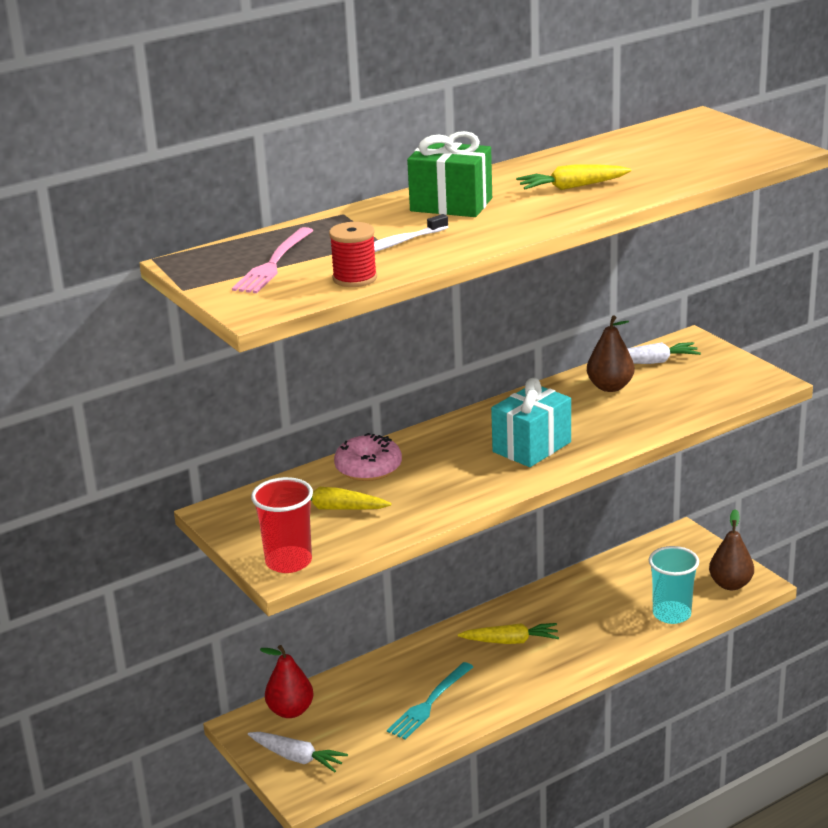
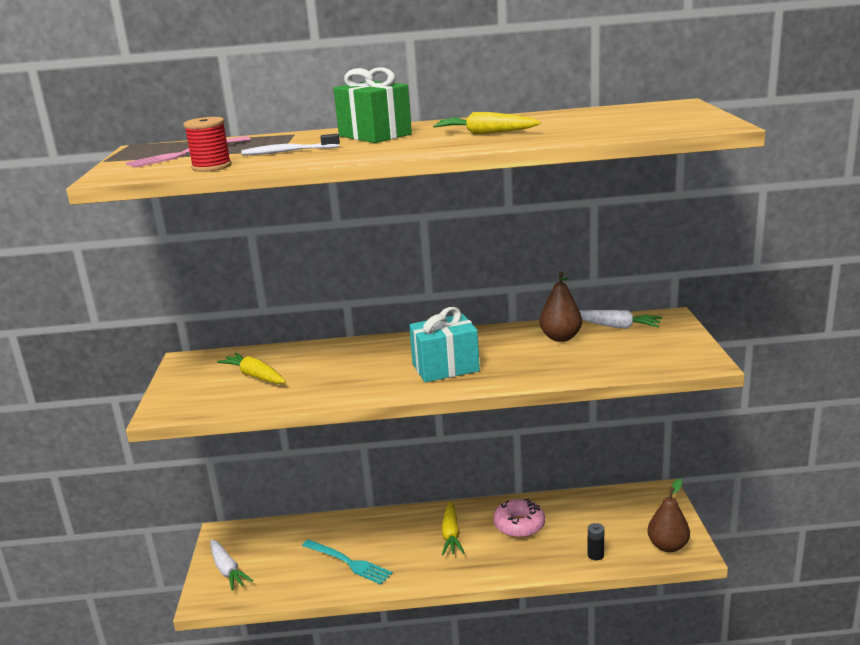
camera: 30 degrees right, 5 degrees down
(288, 562) = (177, 405): red cup -> none
(290, 711) = (258, 534): red pear -> none
(368, 468) = (315, 355): pink donut -> pink donut (519, 525)
(429, 704) = (349, 563): turquoise fork -> turquoise fork turned 120 degrees counterclockwise
(510, 641) = (451, 534): yellow carrot -> yellow carrot turned 60 degrees clockwise
(671, 614) = (595, 555): turquoise cup -> black battery

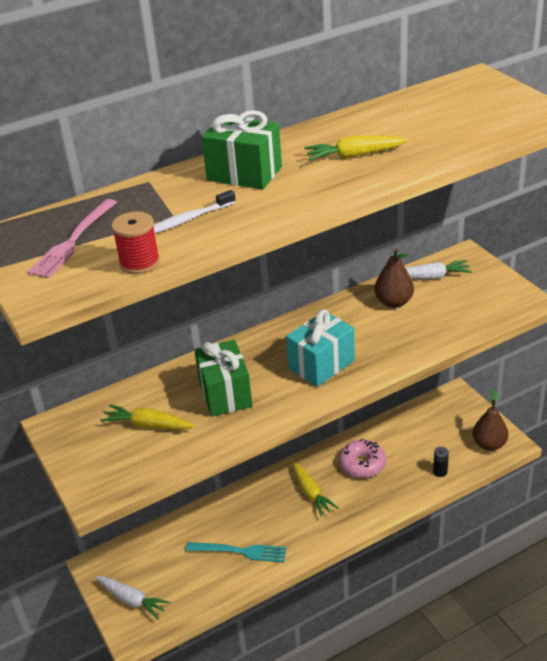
camera: 25 degrees left, 15 degrees up
(339, 370) = (225, 394): none -> green gift

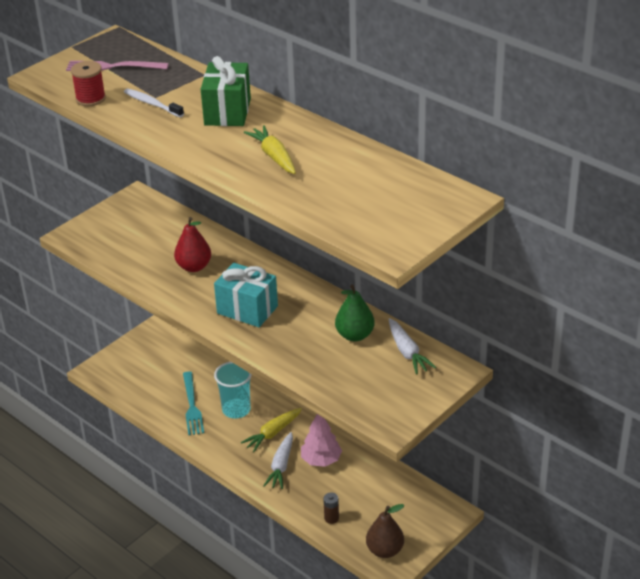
camera: 70 degrees right, 0 degrees up
(132, 600) = (127, 359): white carrot -> white carrot (281, 466)
(148, 425) = (147, 239): yellow carrot -> none
(225, 394) = (194, 267): green gift -> red pear
(263, 515) = (236, 410): none -> turquoise cup
(362, 464) = (321, 460): pink donut -> pink tree
(393, 302) = (355, 335): brown pear -> green pear
(440, 472) = (331, 518): black battery -> brown battery

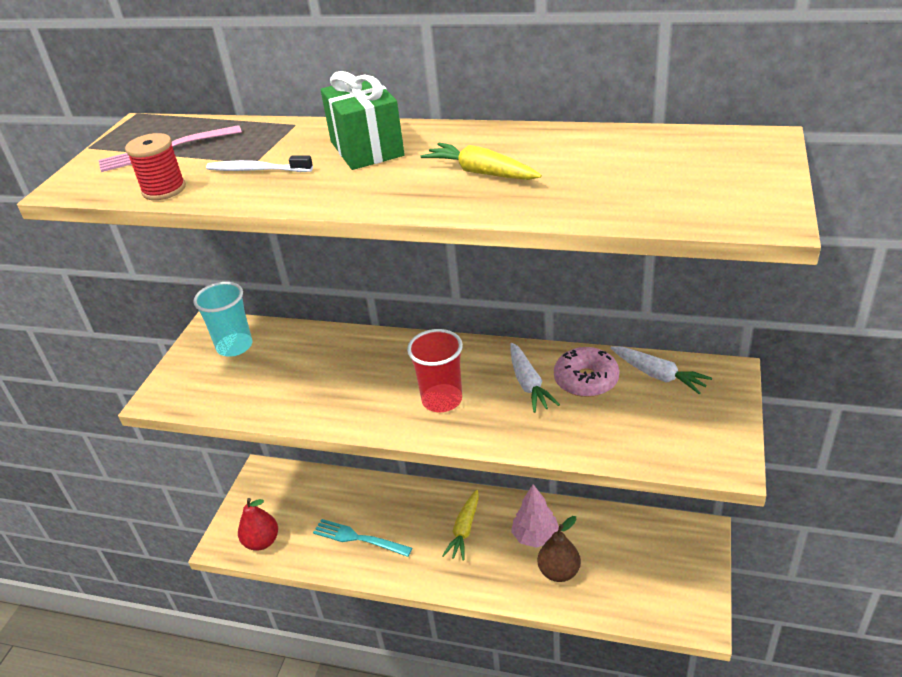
camera: 25 degrees left, 0 degrees up
(192, 406) = (358, 538): turquoise fork -> turquoise fork turned 150 degrees clockwise
(194, 267) = (339, 376): red pear -> red pear (262, 542)
(236, 410) = (407, 521): turquoise cup -> turquoise cup (234, 346)
(247, 310) = (442, 400): turquoise gift -> red cup
(281, 466) = (500, 562): white carrot -> white carrot (528, 384)
(331, 518) = (596, 597): brown battery -> none
(355, 335) = (586, 380): green pear -> pink donut
(385, 550) = (678, 607): brown pear -> brown pear (559, 572)

